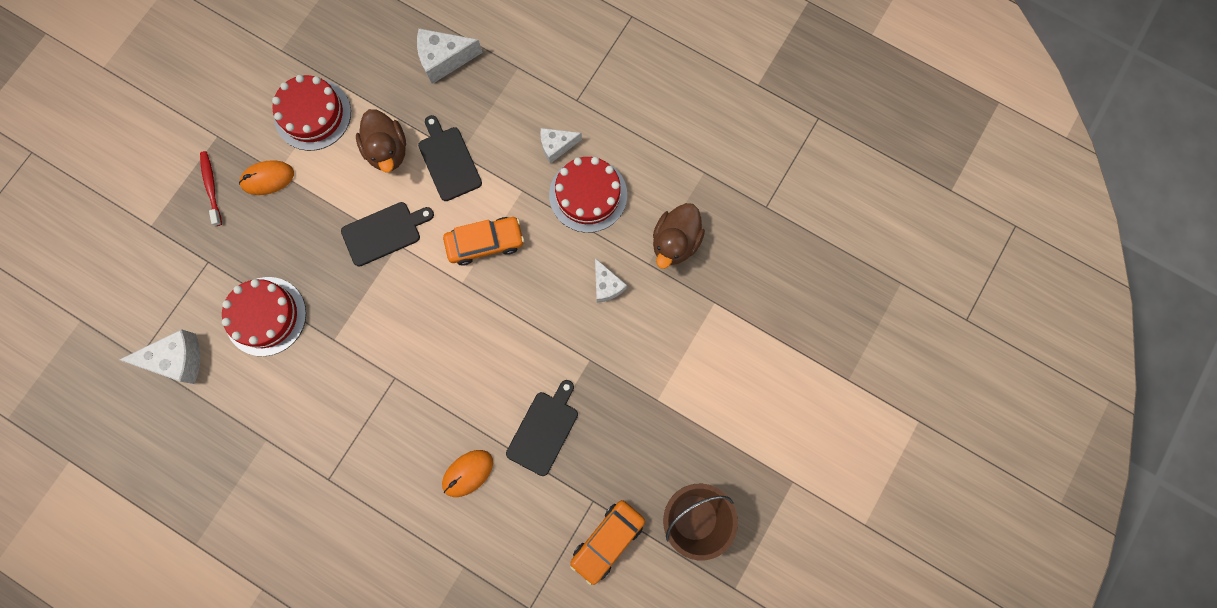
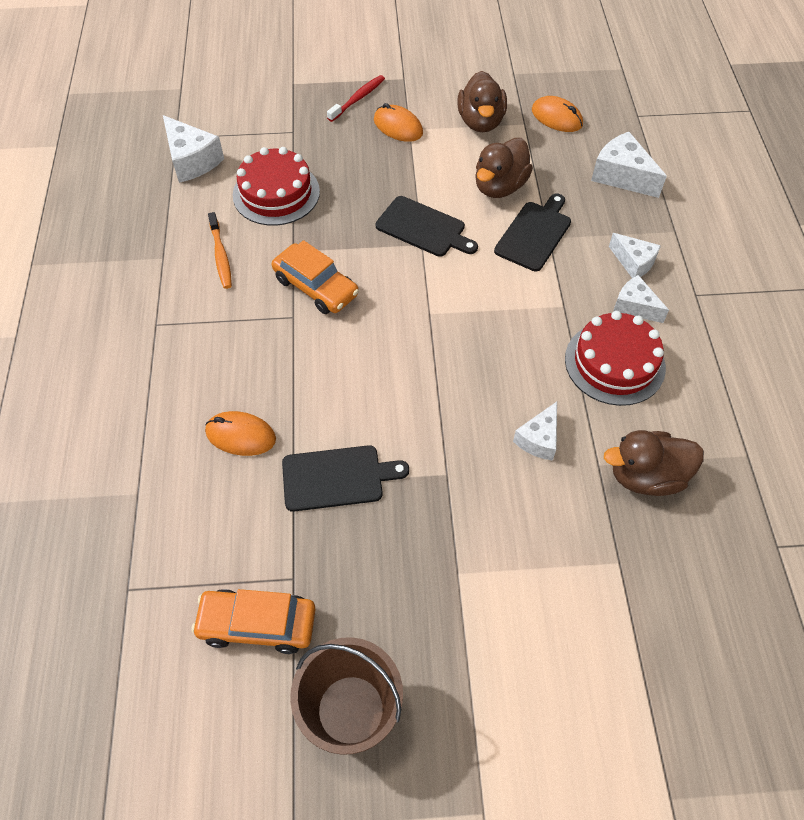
camera: 55 degrees right, 20 degrees down
(297, 395) = (221, 255): none -> orange toothbrush
(312, 114) = (480, 122): red cake -> brown duck
(353, 57) = (556, 117): none -> orange mouse
(485, 243) = (484, 308): orange car -> orange car (316, 287)
(522, 116) = (633, 262): none -> white cheese

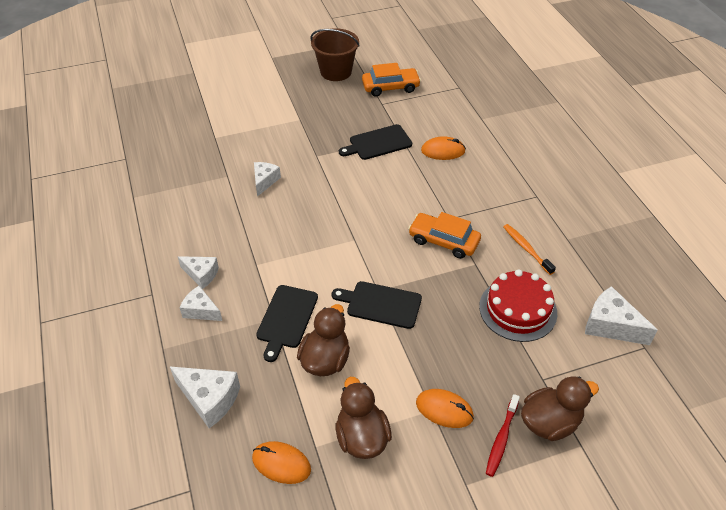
camera: 165 degrees right, 10 degrees down
(614, 363) = (217, 233): red cake -> none
(646, 476) = (198, 175): brown duck -> brown duck (550, 422)

